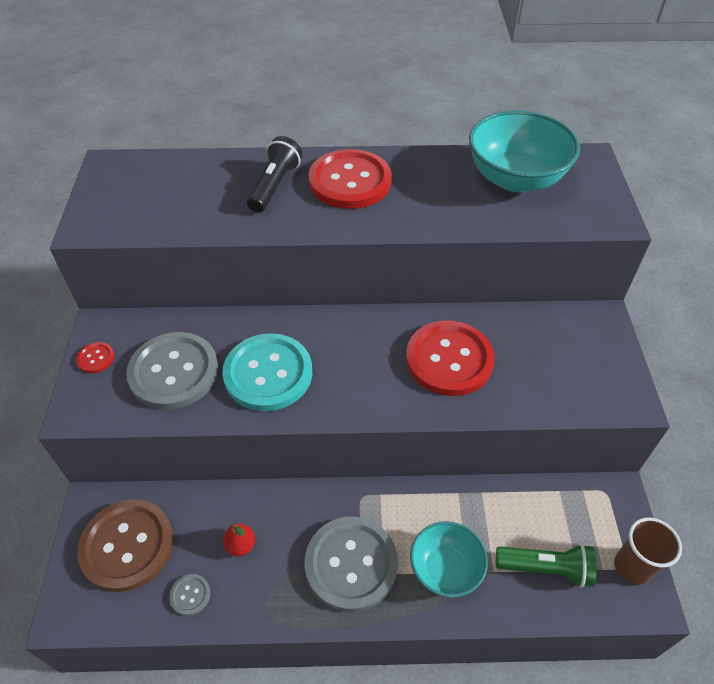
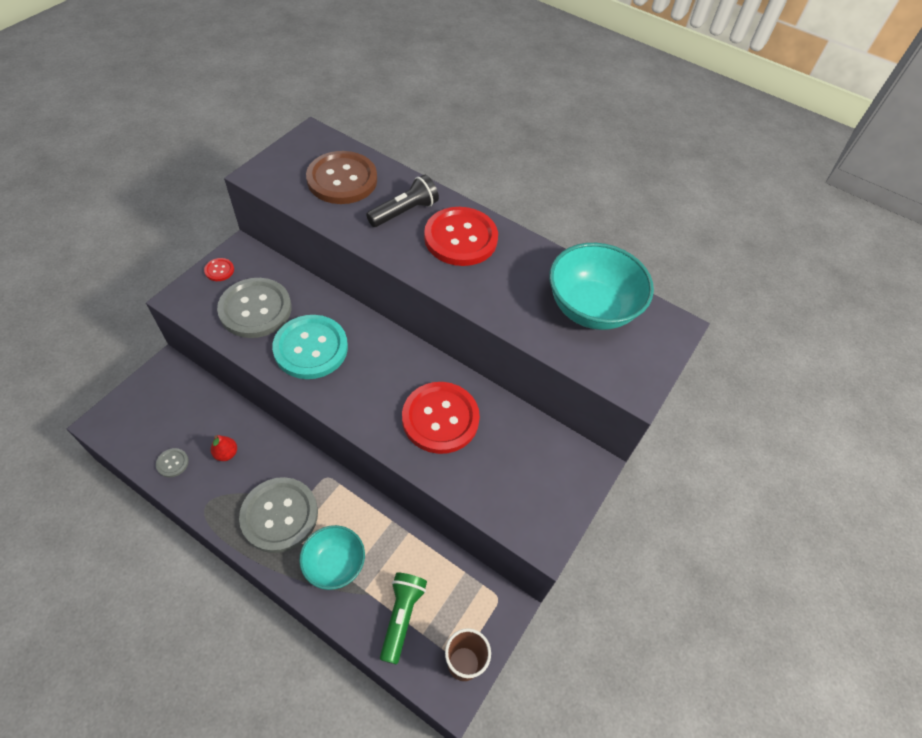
camera: 30 degrees right, 5 degrees up
(127, 545) = (165, 406): brown button -> brown button (342, 180)
(546, 568) = (402, 616): green flashlight -> green flashlight turned 120 degrees counterclockwise

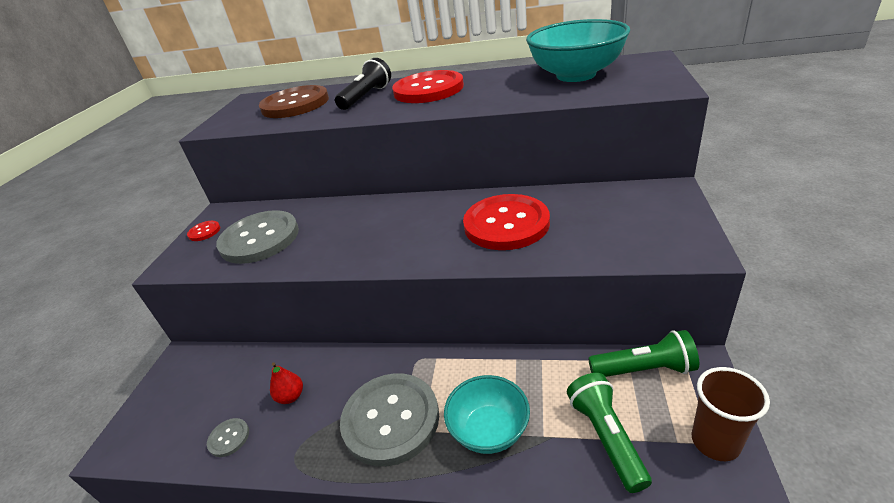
camera: 15 degrees left, 20 degrees down
(311, 348) = (337, 238): turquoise button -> none
(469, 585) = (644, 369): none -> green flashlight

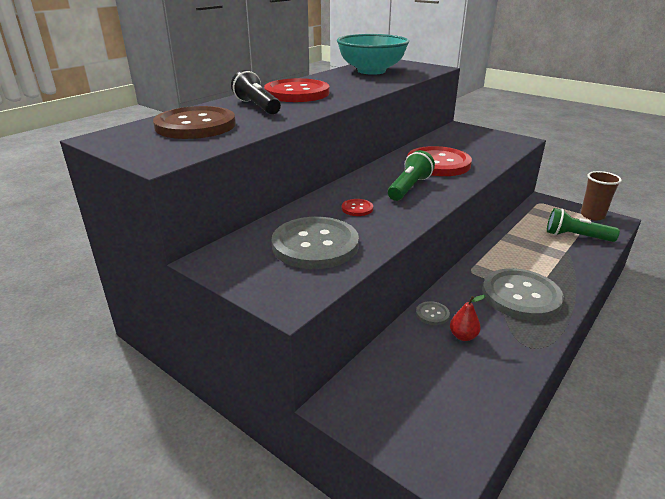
camera: 65 degrees left, 5 degrees down
(204, 232) = (242, 273): red button -> red button (357, 208)
(229, 438) = (488, 381): grey button -> grey button (432, 314)
(489, 430) = (552, 265): turquoise bowl -> none
(644, 369) = (537, 212): green flashlight -> green flashlight (409, 187)

